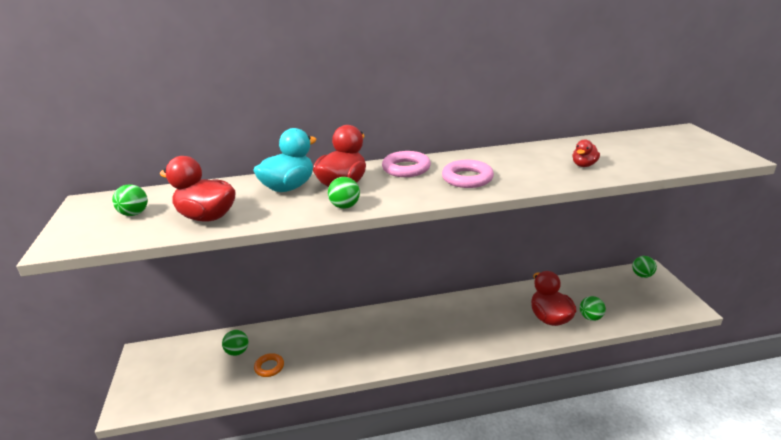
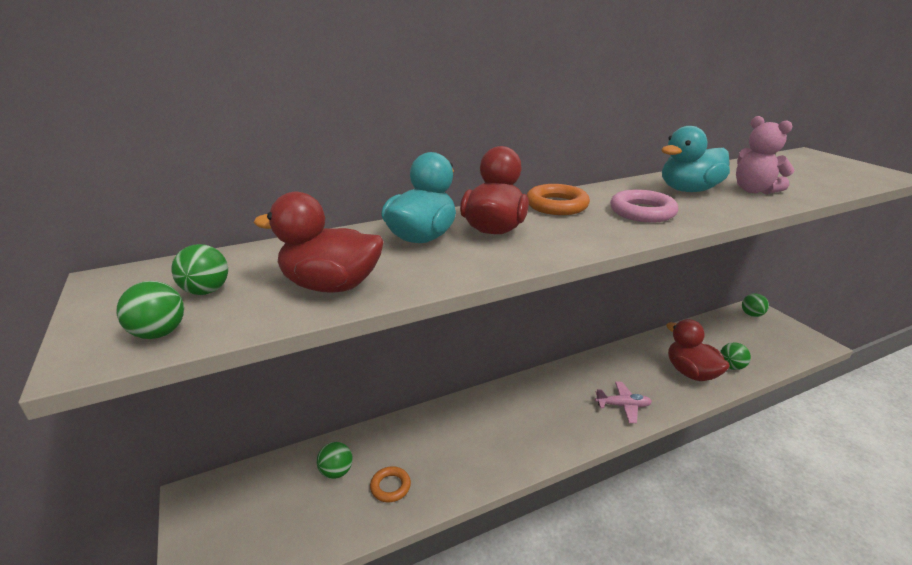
camera: 15 degrees left, 0 degrees up
(345, 206) = (523, 255): green ball -> green ball (159, 333)
(406, 168) = (556, 205): pink ring -> orange ring
(474, 336) = (623, 406): none -> pink plane
(526, 161) = (688, 190): none -> turquoise duck
(584, 165) = (754, 190): red duck -> pink teddy bear

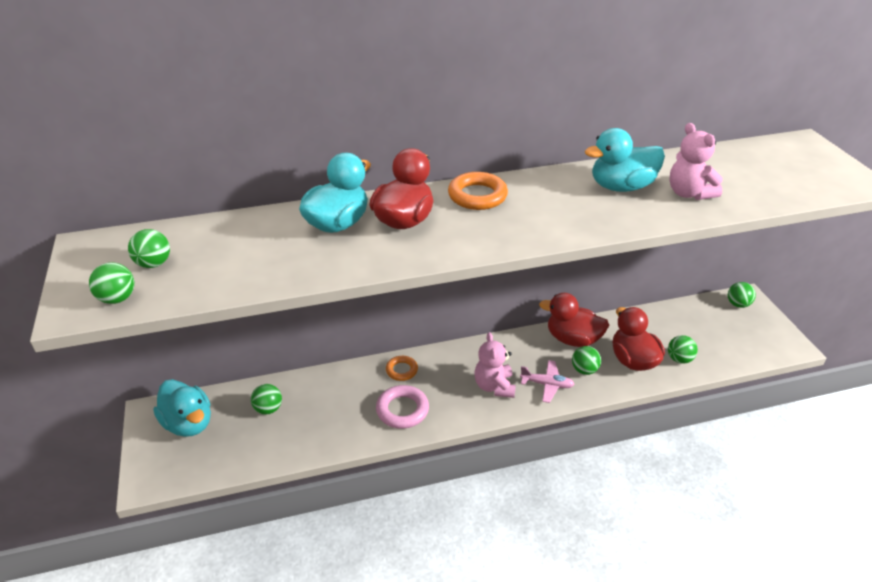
camera: 10 degrees right, 10 degrees up
(242, 503) = (188, 423): none -> turquoise duck
(331, 286) = (247, 269): red duck -> red duck (572, 339)
(390, 487) = (310, 427): orange ring -> orange ring (401, 370)
(572, 414) = (494, 386): none -> pink teddy bear
(642, 212) = (553, 212): pink ring -> pink ring (402, 410)
(651, 387) = (584, 370): none -> green ball

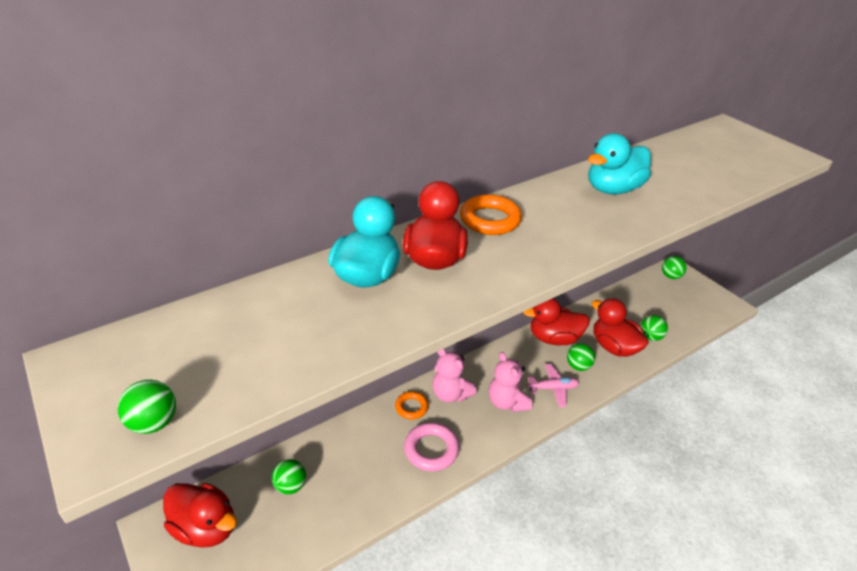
camera: 20 degrees left, 0 degrees up
(154, 264) = (177, 366): green ball -> none
(188, 423) = (206, 528): turquoise duck -> red duck
(689, 193) = (672, 186): pink teddy bear -> pink teddy bear (451, 394)

